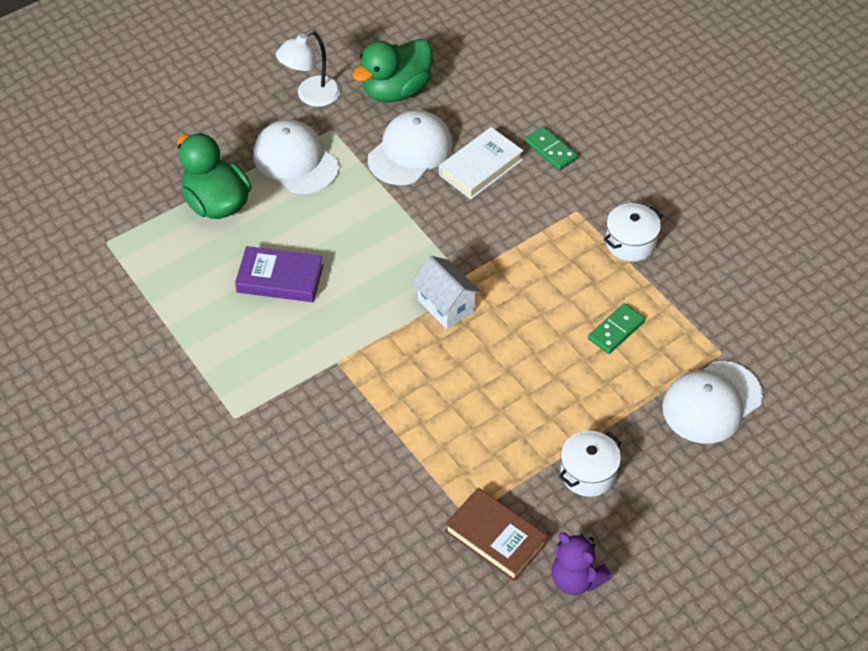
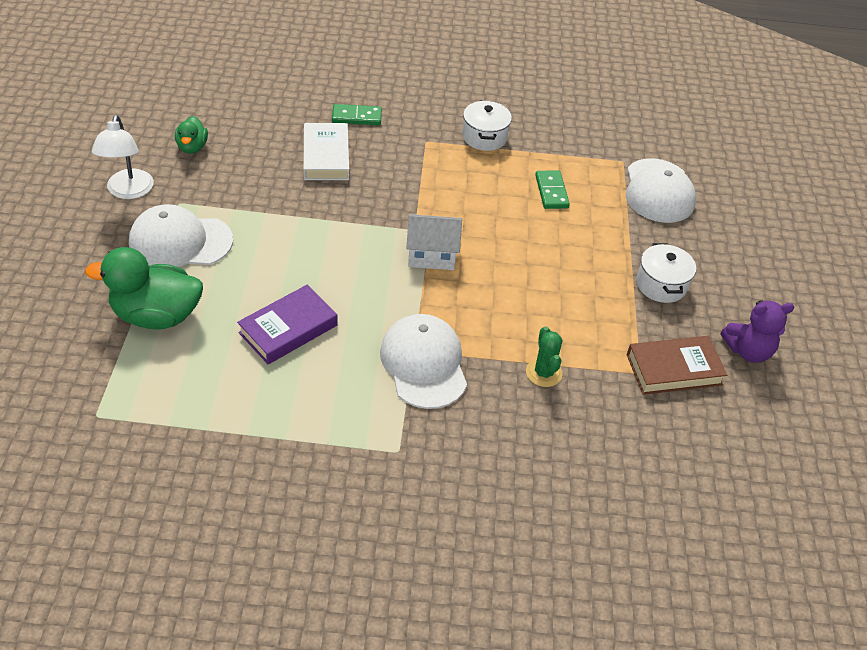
camera: 55 degrees left, 5 degrees down
(396, 90) = (192, 147): green duck -> green duck, size x0.52
(399, 454) = (543, 373): none -> green cactus
(410, 151) = (261, 178): white cap -> white cap (424, 364)

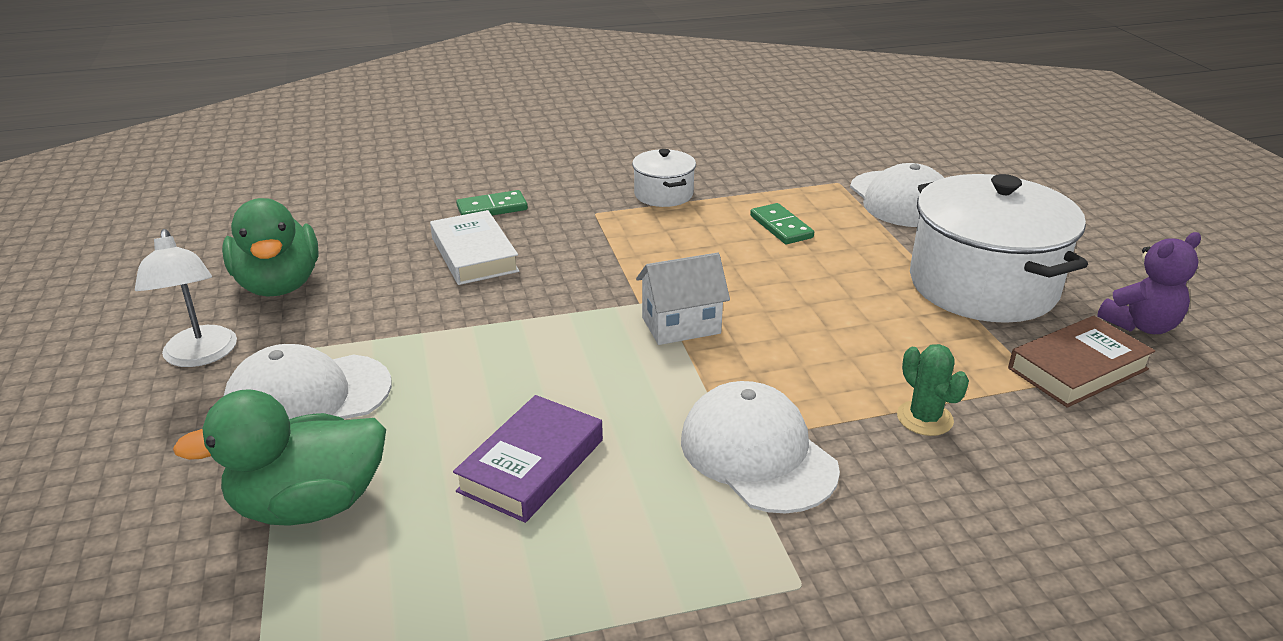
camera: 15 degrees left, 15 degrees down
(192, 147) = (279, 285): green duck -> green duck, size x1.90
(661, 285) = (982, 285): white pot -> white pot, size x2.09

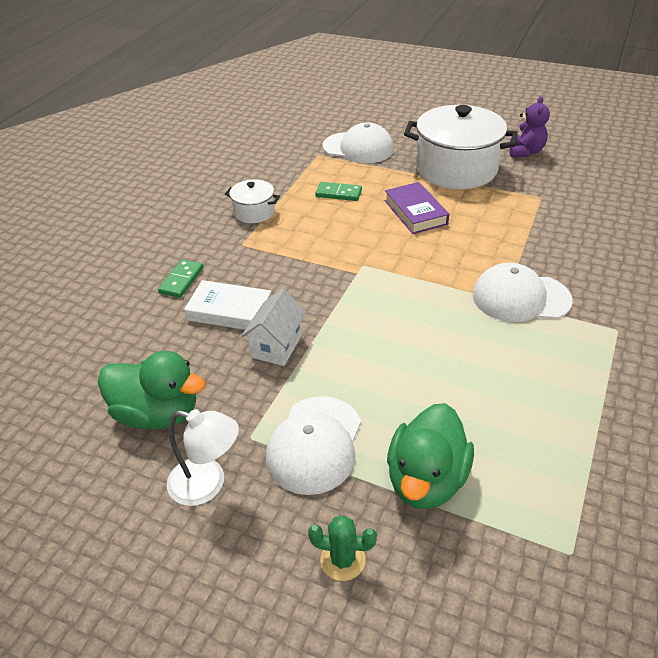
camera: 50 degrees left, 10 degrees up
(532, 465) = (465, 375): purple book -> purple book (415, 212)
(681, 325) = (393, 269): white house -> white house (277, 346)
(924, 418) = (537, 239): green cactus -> green cactus (342, 559)
(1077, 369) = (539, 183): brown book -> none

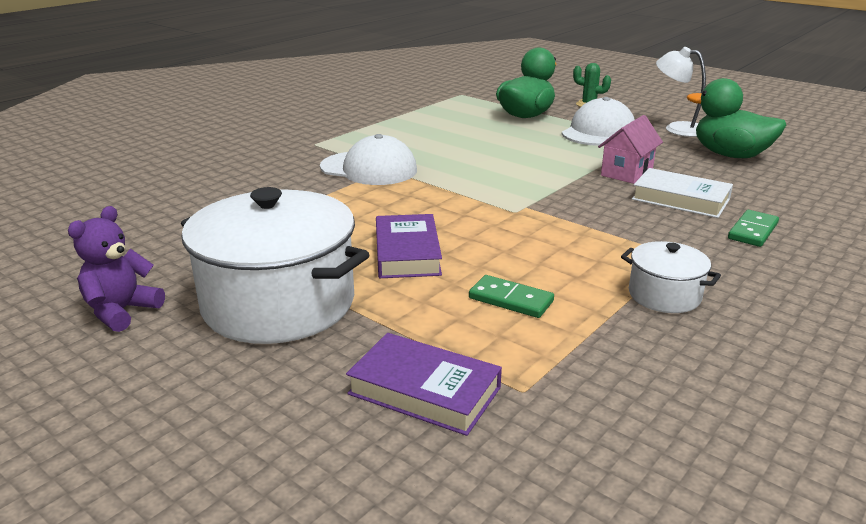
camera: 165 degrees left, 15 degrees down
(277, 346) = (626, 173): white house -> pink house
(358, 148) = (424, 390): white cap -> purple book

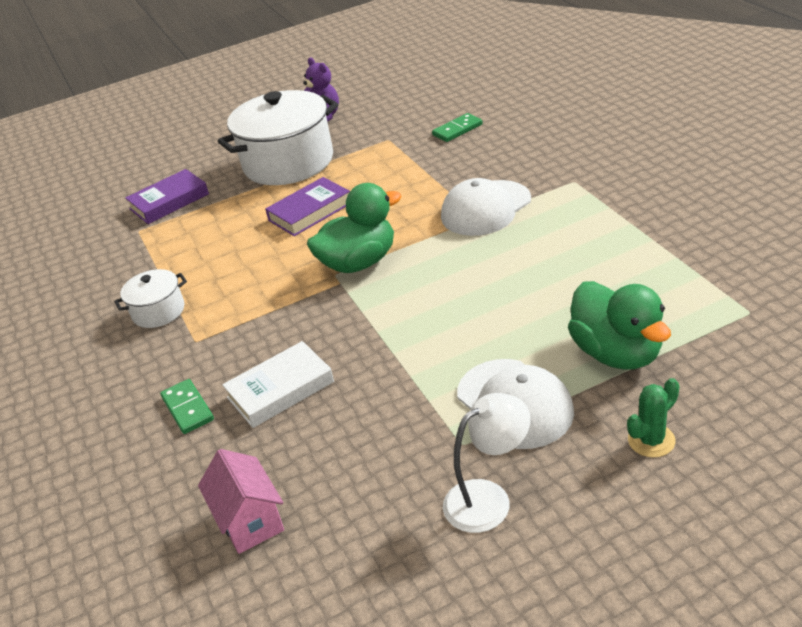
camera: 120 degrees right, 10 degrees up
(407, 253) = (310, 211): purple book -> purple book turned 60 degrees counterclockwise
(510, 300) = (216, 244): green domino -> green domino (457, 130)
(626, 173) = (368, 376): pink house -> pink house (250, 520)
(730, 155) = (359, 502): green duck -> green duck (359, 263)

